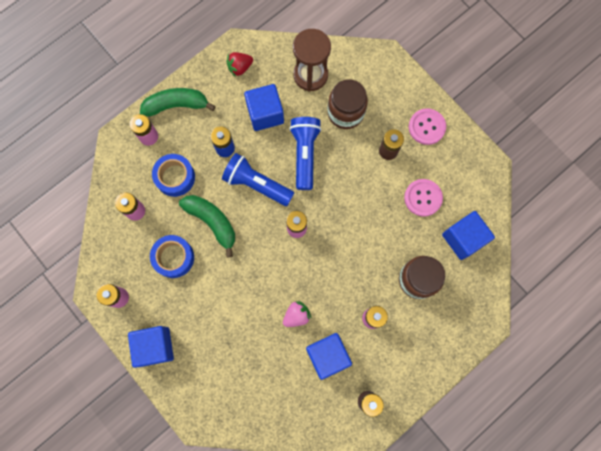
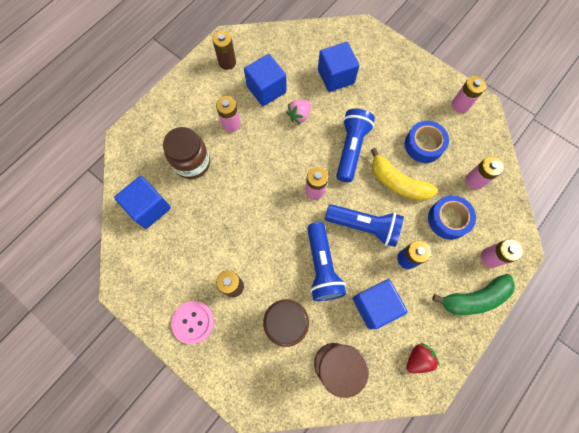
camera: 170 degrees right, 5 degrees down
(155, 346) = (415, 73): blue cube -> blue cube (336, 77)
(212, 222) = (397, 182): green banana -> yellow banana
(250, 266) = (351, 149): none -> blue flashlight
(423, 198) = (192, 241): pink button -> none

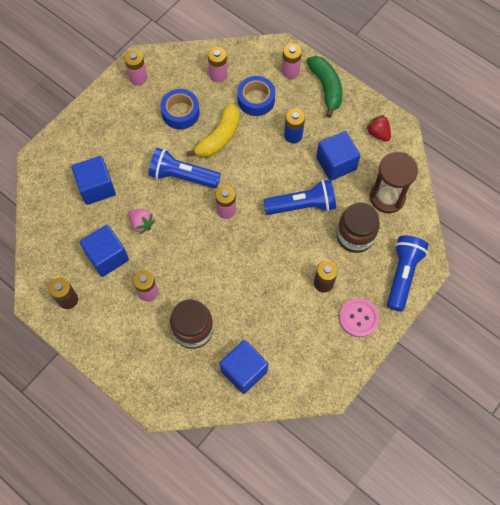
camera: 90 degrees left, 5 degrees down
(364, 226) = (263, 168): blue flashlight -> blue flashlight (402, 275)

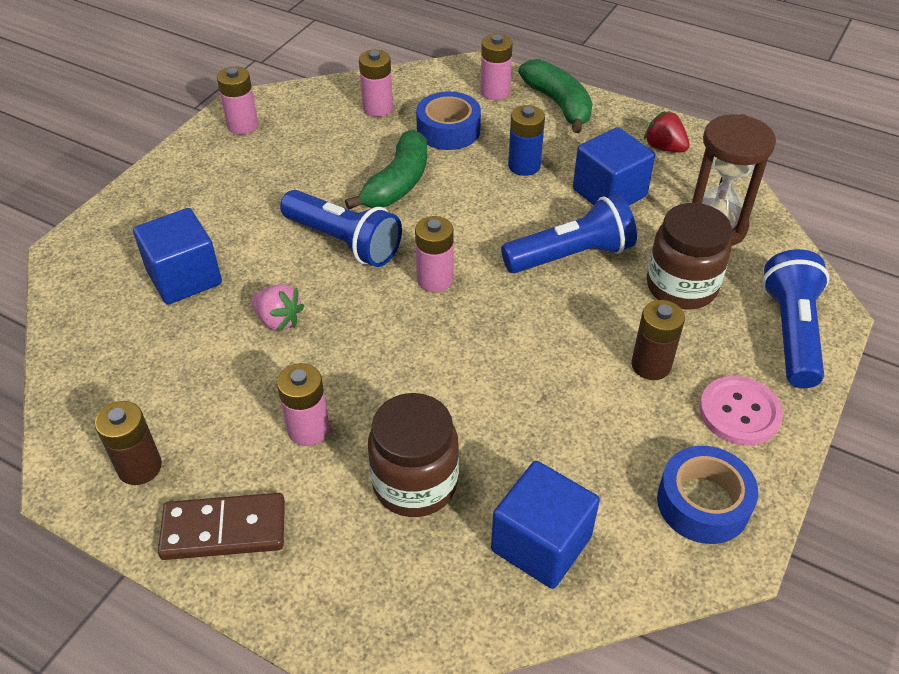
camera: 10 degrees left, 20 degrees down
(103, 339) = (224, 529): none -> brown domino
(107, 257) = (216, 381): blue cube -> none
(180, 113) = (323, 160): blue tape -> blue tape (703, 503)
(182, 176) = (343, 242): blue flashlight -> blue flashlight turned 150 degrees counterclockwise
(219, 137) = (398, 183): yellow banana -> green banana

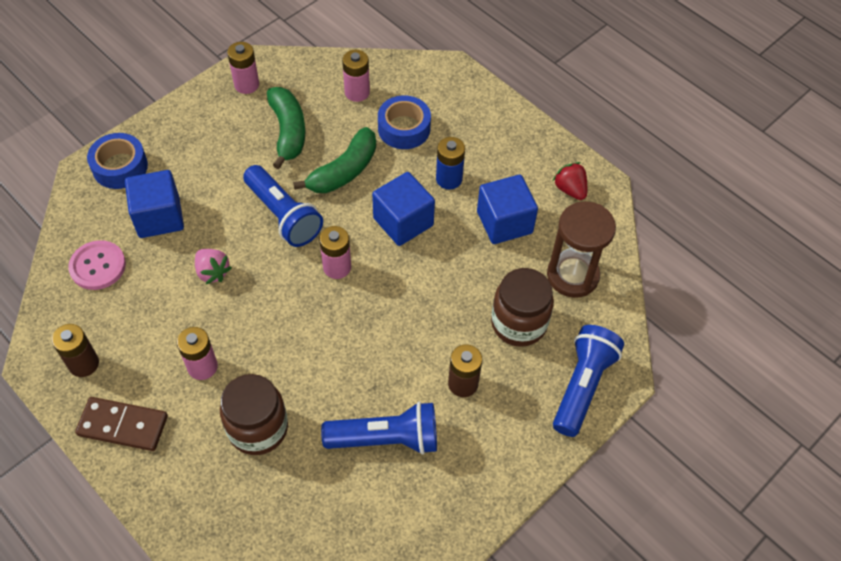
camera: 15 degrees right, 10 degrees up
(495, 92) = (457, 98): pink battery -> none
(541, 543) = (323, 497): blue cube -> blue cube (403, 222)
(559, 104) = (504, 124): green banana -> green banana (288, 132)
(571, 256) = (447, 273): blue flashlight -> blue flashlight (386, 439)
(703, 503) = (447, 501): blue tape -> blue tape (120, 167)
(739, 412) = (508, 440): pink button -> pink button (98, 266)

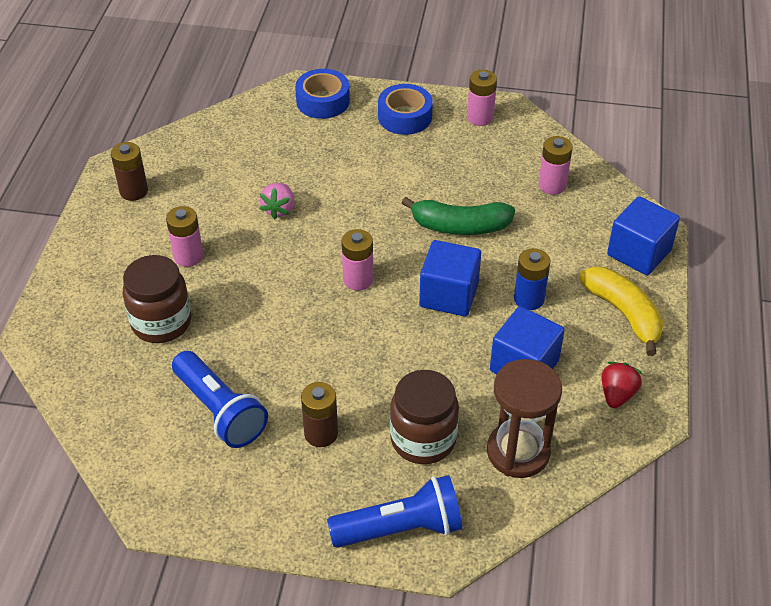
camera: 55 degrees right, 10 degrees down
(98, 266) = (223, 146): pink button -> none
(123, 425) = (100, 244): brown domino -> none
(159, 217) = (299, 149): blue cube -> blue cube (639, 253)
(283, 215) = (375, 217): blue flashlight -> none
(288, 132) = (461, 169): green banana -> none
(404, 128) = (549, 237): blue tape -> blue tape (405, 117)
(507, 137) = (624, 313): none -> yellow banana

